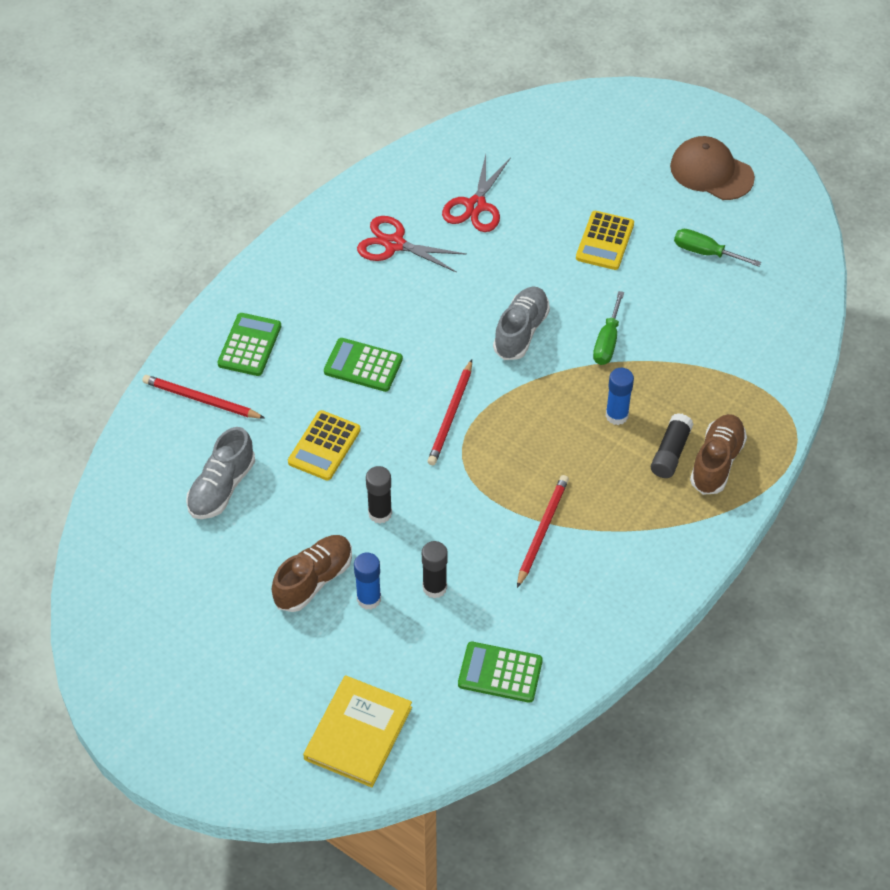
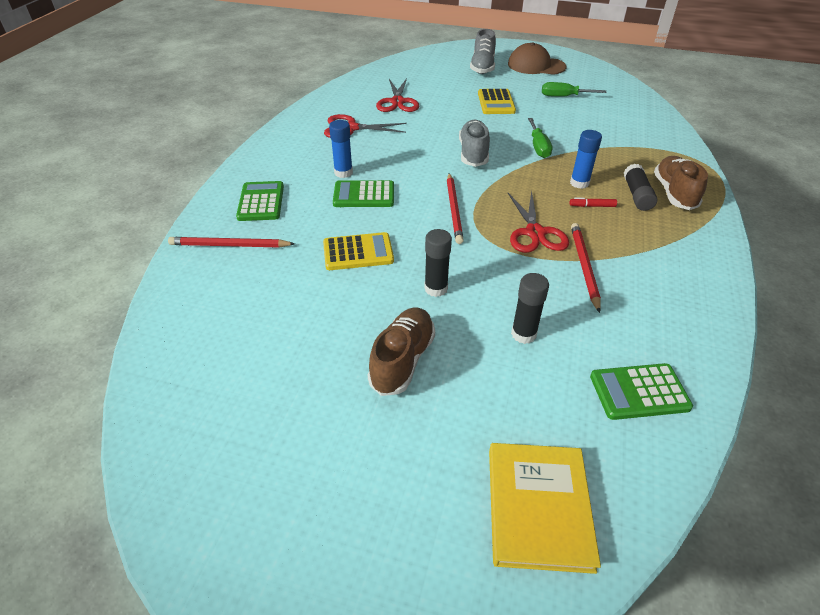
camera: 20 degrees left, 10 degrees down
(222, 487) = (273, 305): grey shoe -> grey shoe (482, 67)
(324, 446) = (358, 252): yellow calculator -> yellow calculator turned 105 degrees counterclockwise
(369, 599) = (467, 361): blue glue stick -> blue glue stick (343, 173)
(519, 473) = (535, 233): none -> red scissors
(607, 454) = (592, 206): none -> red marker

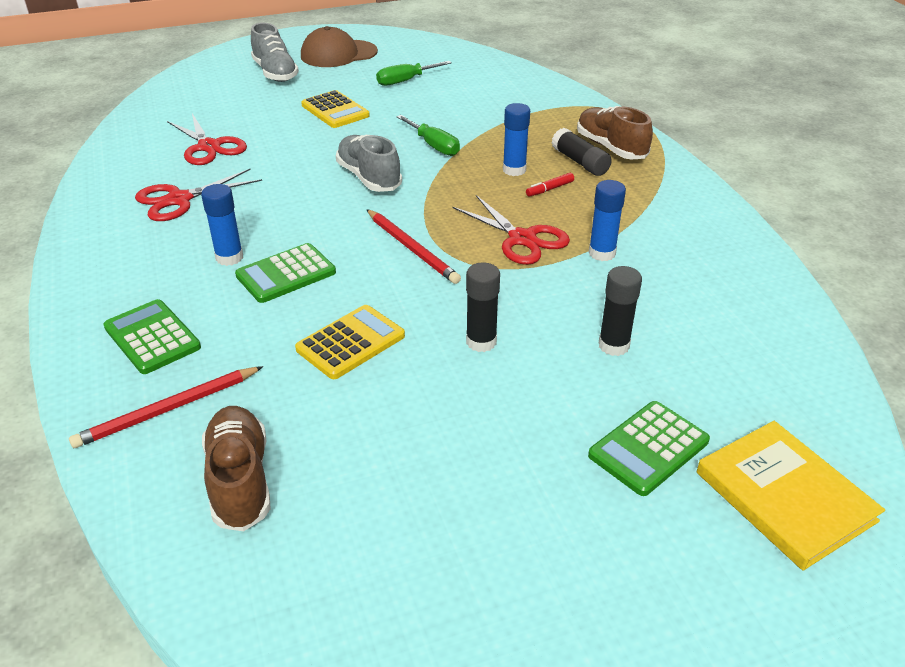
camera: 35 degrees left, 5 degrees down
(402, 360) = (524, 433): brown shoe -> brown shoe (240, 480)
(584, 266) = (602, 253): red pencil -> blue glue stick
(639, 392) = (760, 348): green calculator -> green calculator (648, 448)

